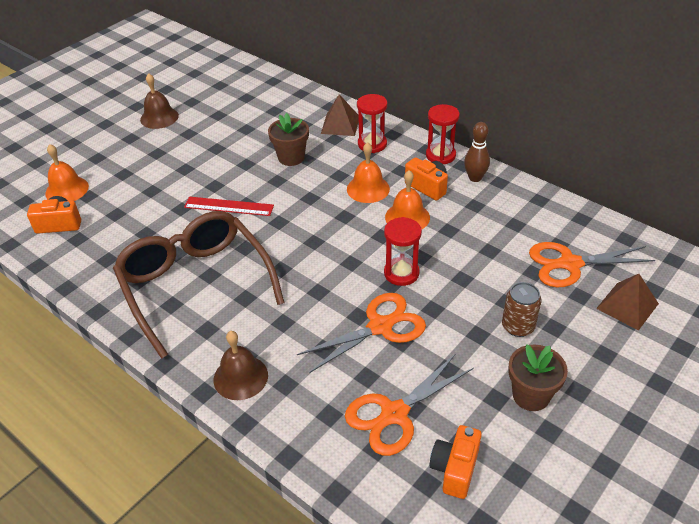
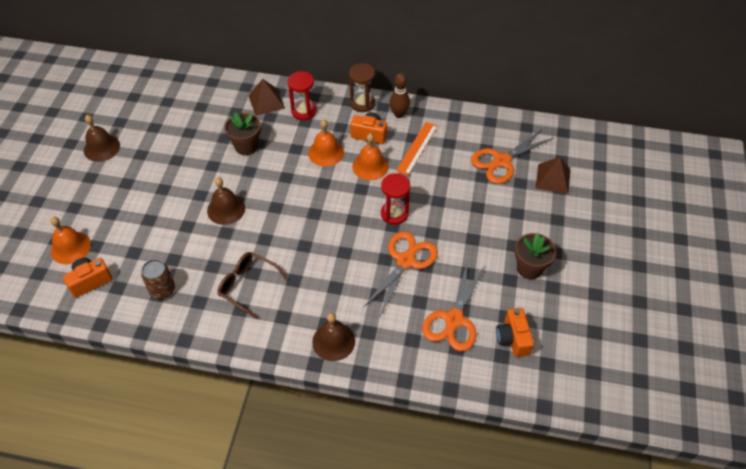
camera: 30 degrees left, 10 degrees up
(195, 284) = (247, 285): brown glasses -> brown glasses, size x0.51
(229, 206) = (226, 209): red ruler -> brown bell
(440, 155) = (362, 103): red hourglass -> brown hourglass
(473, 217) = (417, 148): none -> orange ruler
(518, 326) = (494, 222): brown can -> brown can (162, 290)

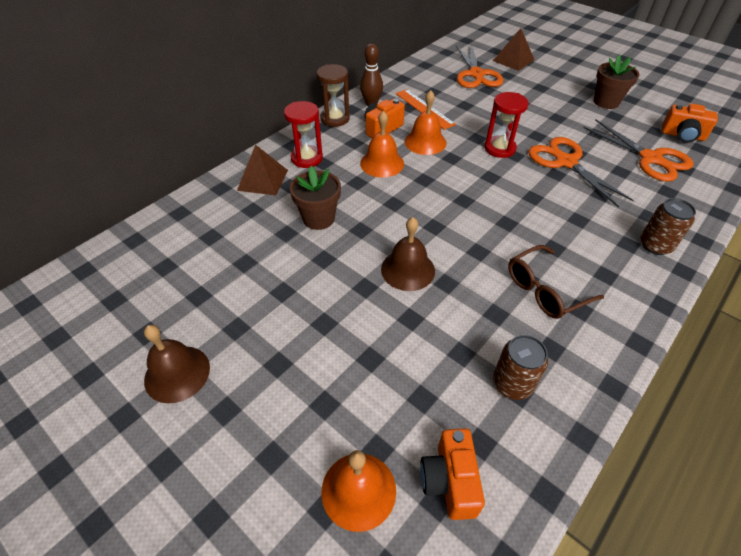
camera: 60 degrees left, 5 degrees down
(333, 341) = (655, 245): brown bell -> brown can

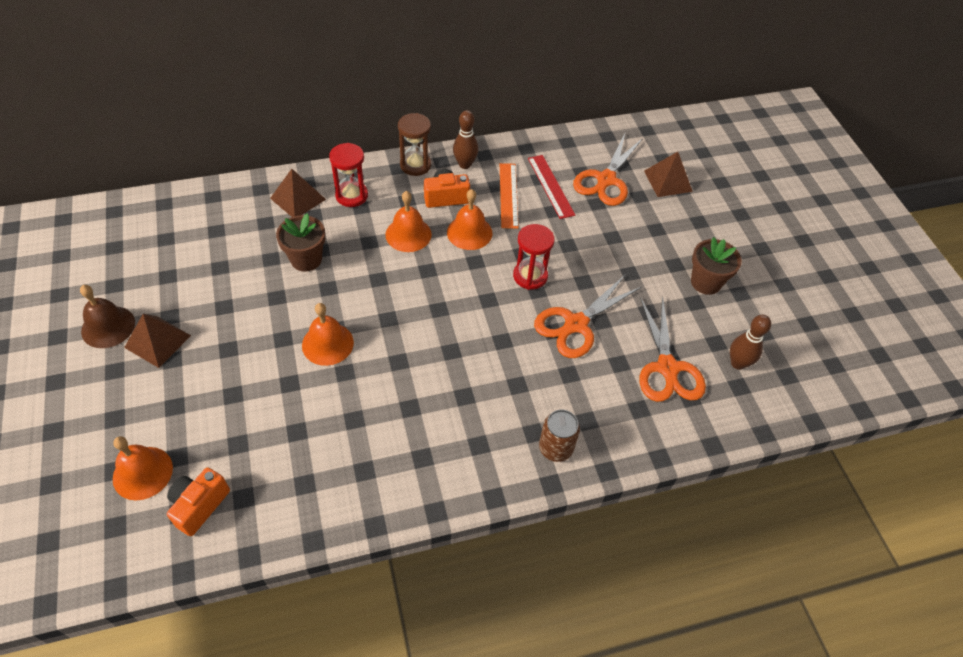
camera: 30 degrees right, 5 degrees up
(246, 356) = (157, 341): none -> brown pyramid
(408, 270) = (327, 344): brown bell -> orange bell
(446, 92) = (550, 186): none -> red ruler
(512, 384) = (307, 475): brown can -> none
(545, 290) = (413, 425): brown glasses -> none
(565, 162) = (576, 324): orange scissors -> orange scissors turned 135 degrees counterclockwise
(682, 136) = (738, 363): orange camera -> brown bowling pin

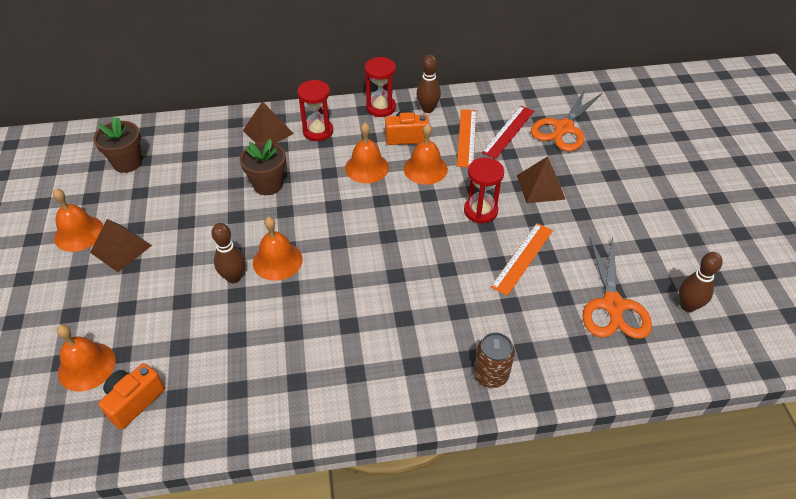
camera: 10 degrees right, 5 degrees down
(108, 326) = (79, 233): brown bell -> orange bell
(284, 365) = (234, 277): none -> brown bowling pin
(415, 165) = (381, 108): brown hourglass -> red hourglass
(550, 186) = (508, 131): red ruler -> red ruler turned 45 degrees clockwise
(576, 324) = (522, 258): orange scissors -> orange ruler
(668, 181) = (625, 132): brown pyramid -> brown pyramid (540, 187)
(706, 282) = (658, 226): brown flower pot -> brown flower pot (127, 163)

